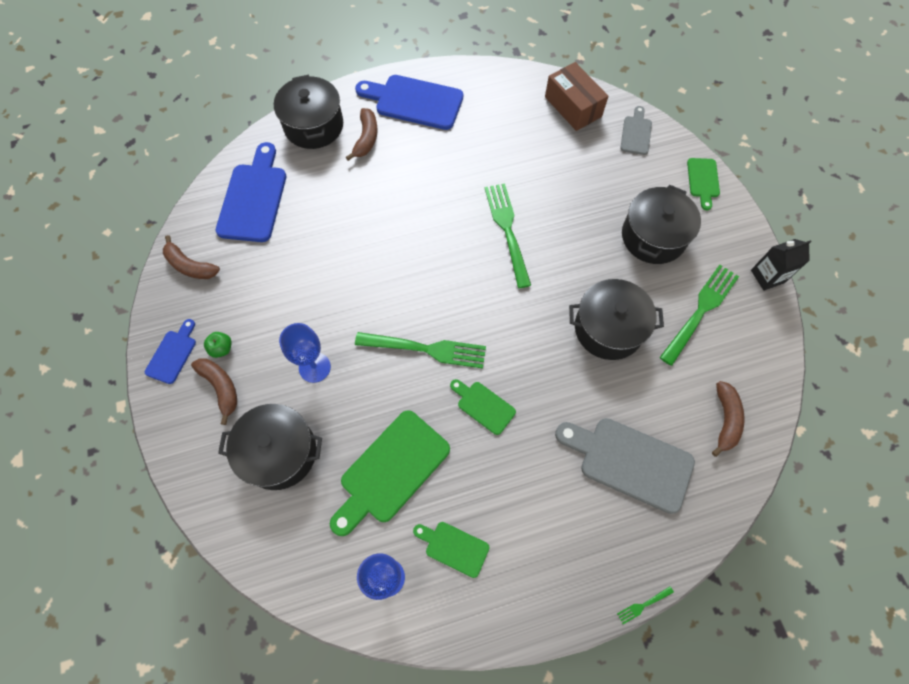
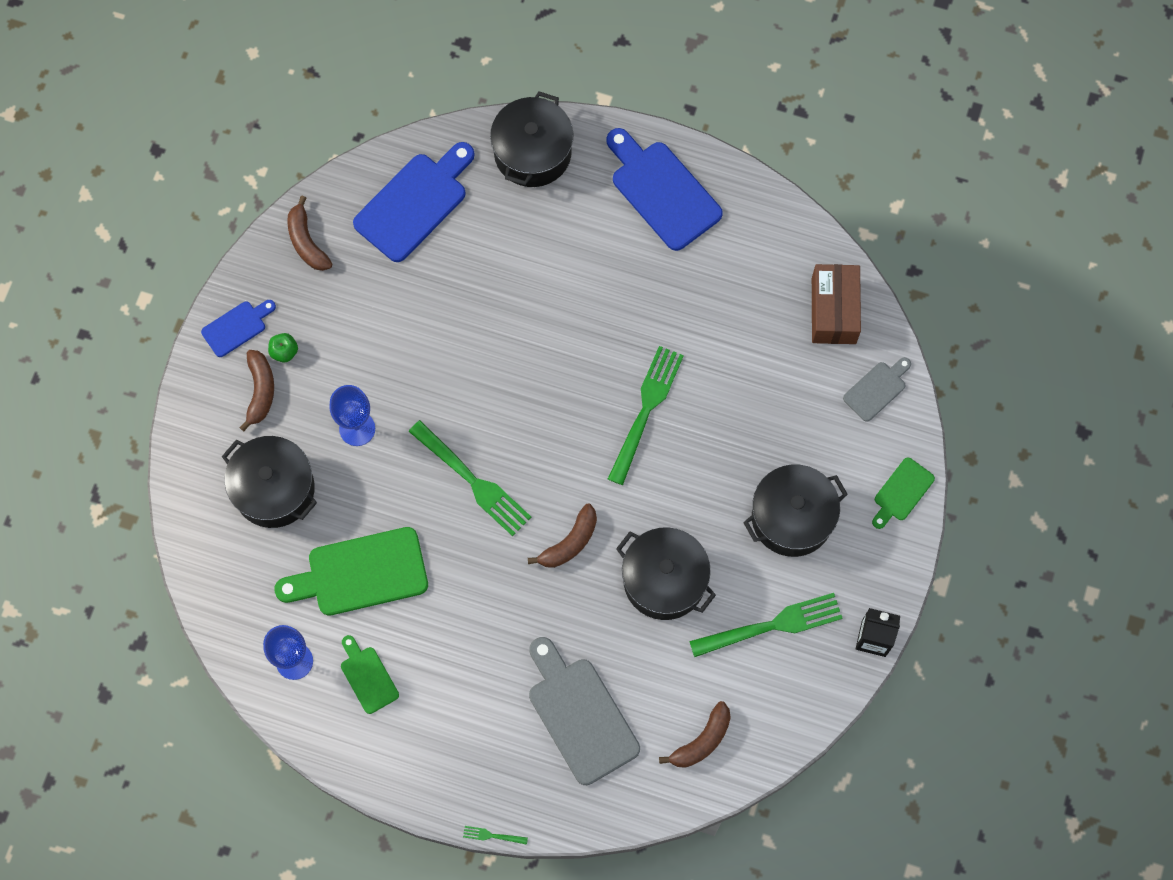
camera: 35 degrees right, 5 degrees up
(366, 138) = (577, 205): brown banana -> brown banana (569, 542)
(483, 406) = (486, 572): green cutting board -> none

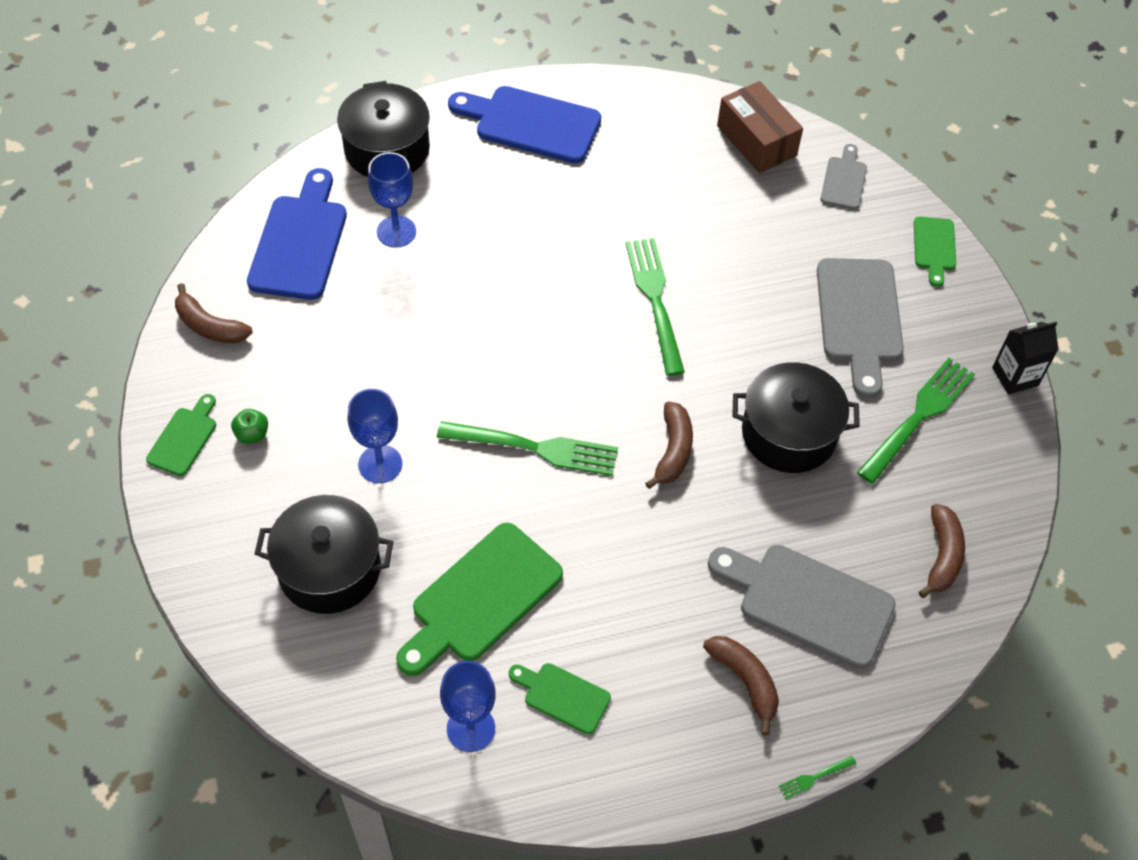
camera: 35 degrees left, 15 degrees down
(237, 327) = (184, 438): blue cutting board -> green cutting board
(260, 391) = (250, 484): brown banana -> brown banana (745, 681)
(491, 235) = (396, 232): none -> blue goblet
(792, 518) = (859, 318): black pot -> grey cutting board

